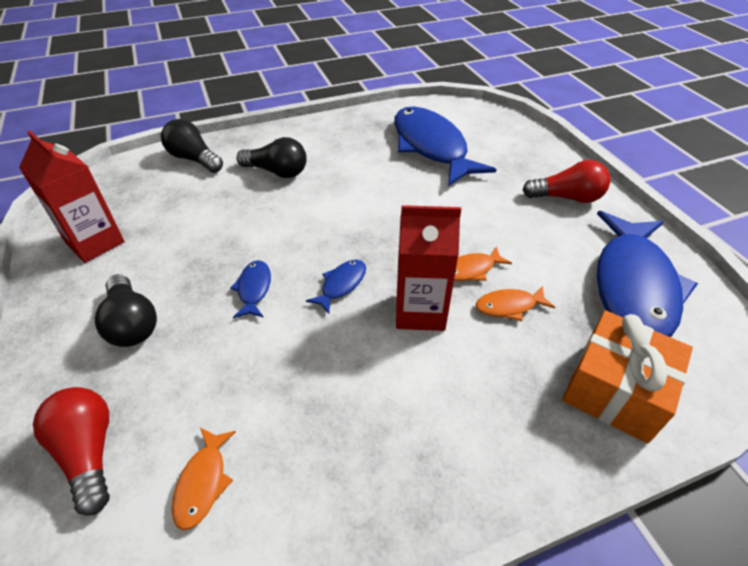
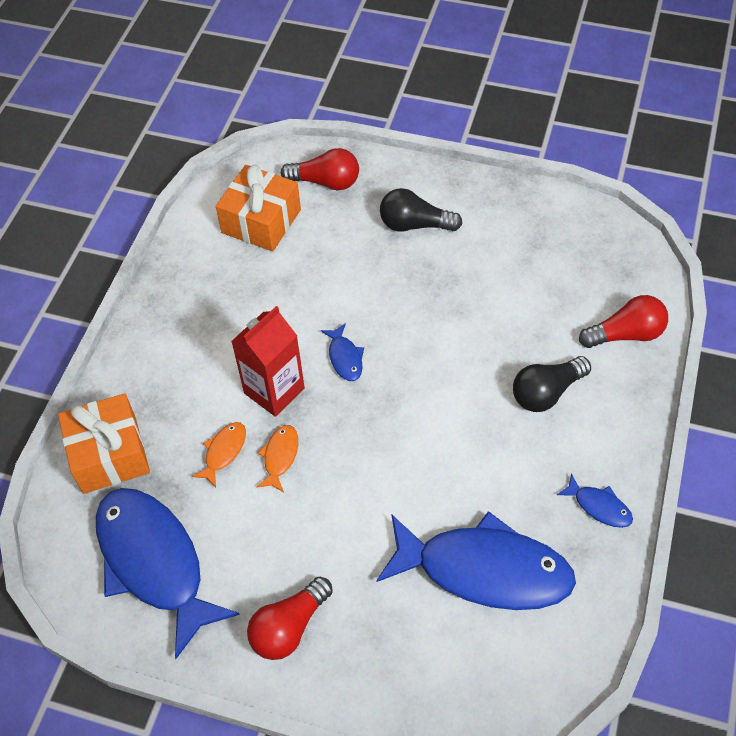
camera: 130 degrees right, 10 degrees up
(95, 242) = (532, 227): red carton -> none
(194, 159) = (626, 334): black light bulb -> red light bulb
(203, 482) = (261, 221): orange fish -> orange gift
(254, 289) = (389, 302): blue fish -> blue fish (599, 506)

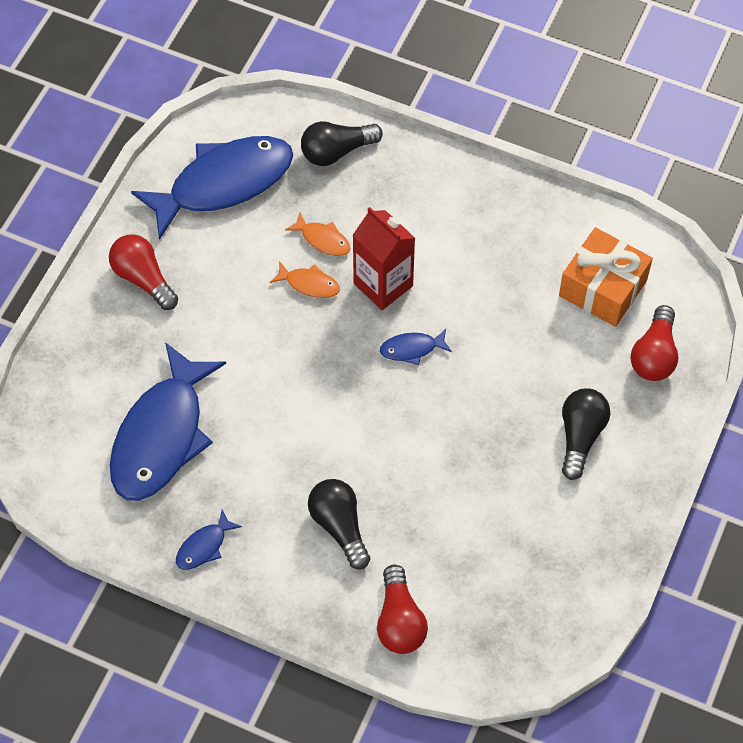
camera: 95 degrees right, 5 degrees up
(109, 454) = (336, 151): orange gift -> black light bulb

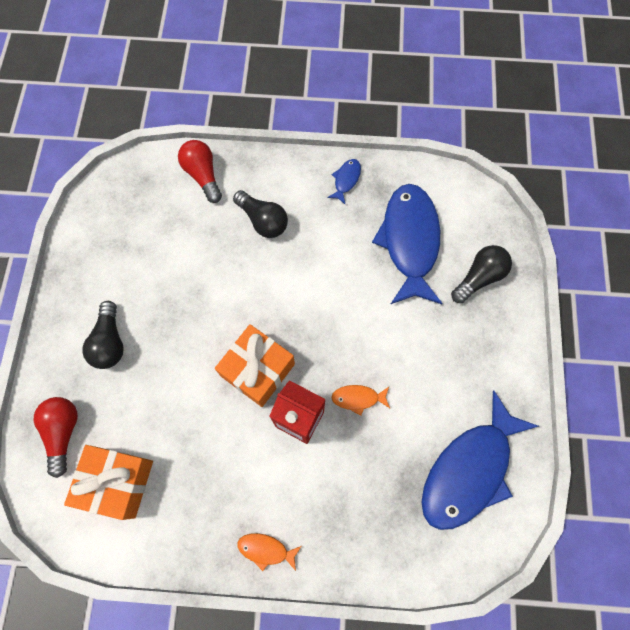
camera: 160 degrees right, 10 degrees up
(143, 278) = (486, 357): red light bulb -> none
(323, 239) = (364, 444): orange fish -> orange fish (266, 550)
(336, 151) = (389, 542): black light bulb -> black light bulb (479, 278)
(412, 349) = (257, 370): blue fish -> orange gift

